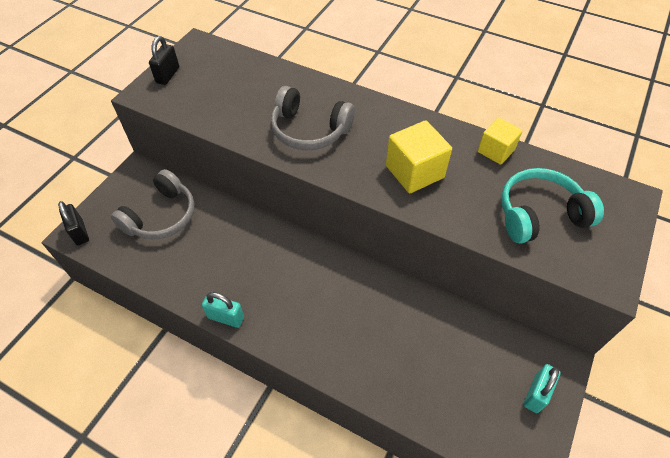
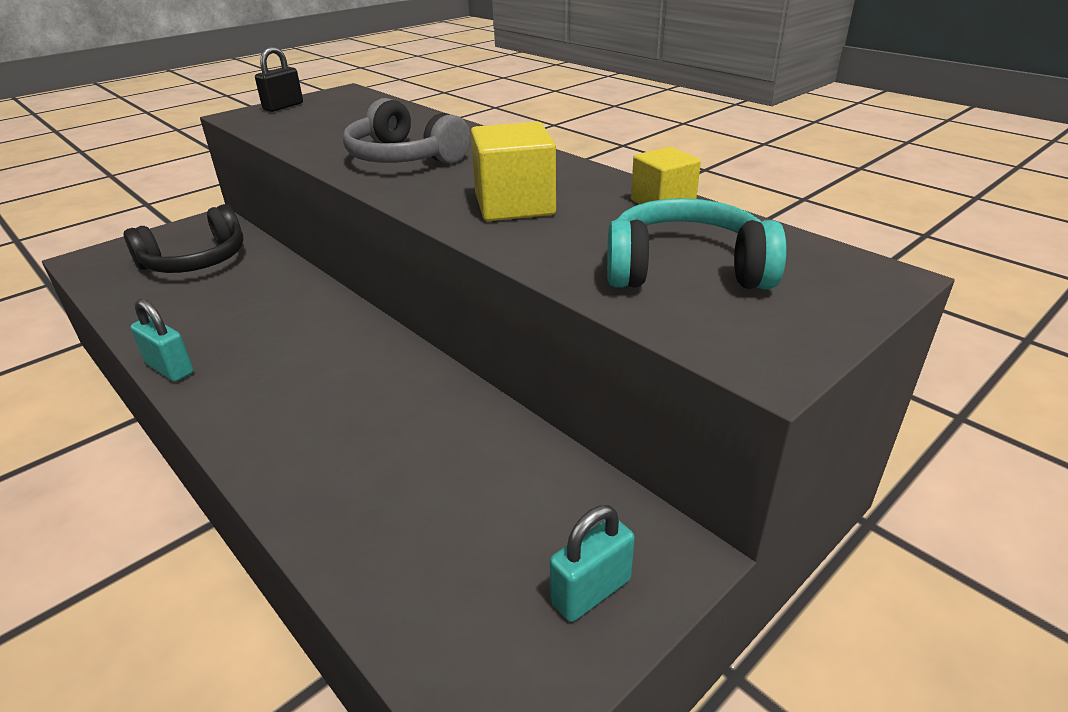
camera: 20 degrees right, 20 degrees down
(79, 232) = (90, 259): black padlock -> none
(161, 216) = (196, 261): grey headphones -> black headphones

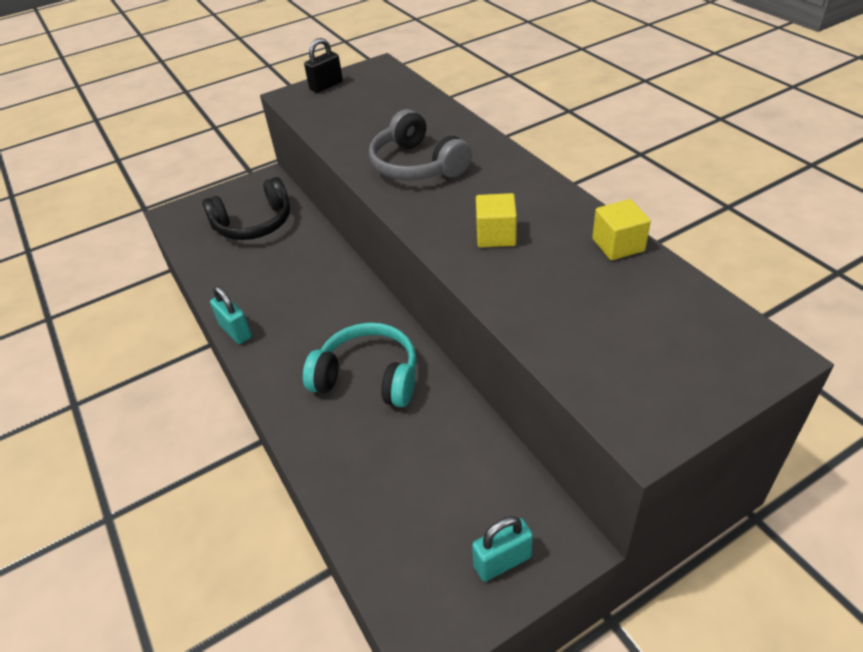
camera: 15 degrees right, 10 degrees up
(514, 205) = (496, 235): yellow cube -> yellow cube, size x0.66
(685, 270) = (613, 328): turquoise headphones -> turquoise headphones (368, 377)

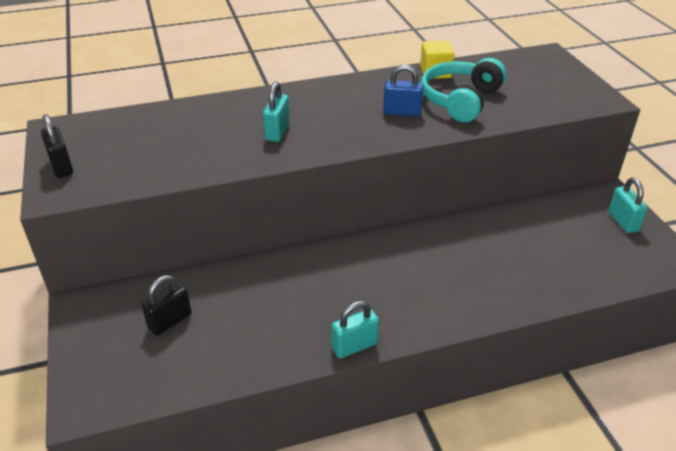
camera: 80 degrees left, 5 degrees down
(254, 224) = (170, 321): black headphones -> black padlock
(368, 377) = (448, 259): turquoise headphones -> turquoise headphones (460, 100)
(417, 165) = (277, 132): grey headphones -> turquoise padlock
(496, 235) = (402, 112): yellow cube -> blue padlock

